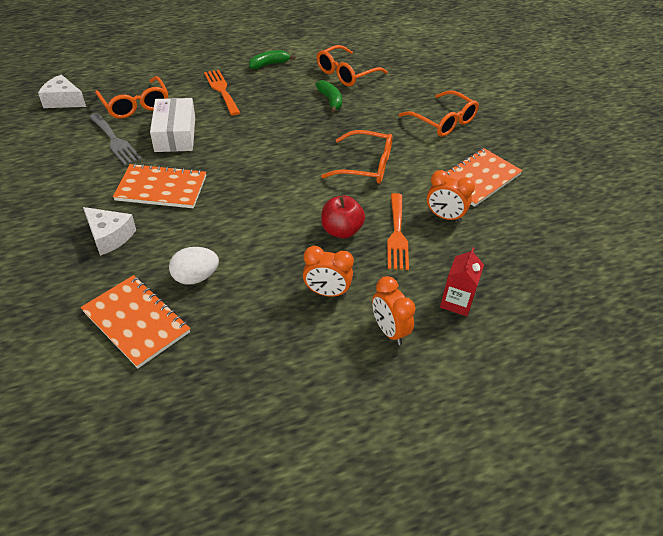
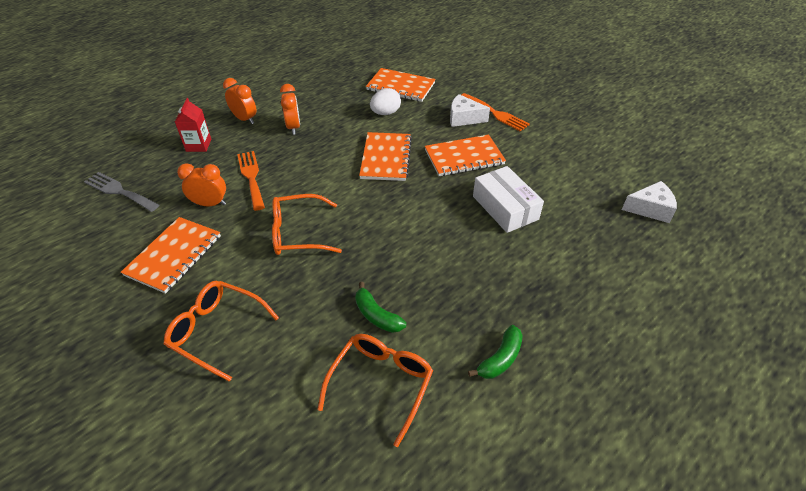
camera: 160 degrees right, 0 degrees up
(115, 141) = (548, 184): grey fork -> grey fork (119, 191)
(135, 105) = (580, 228): orange glasses -> none
(221, 90) = (517, 283): orange fork -> orange fork (495, 113)
(241, 212) = (386, 158): none -> orange notebook
(327, 292) = (293, 127): orange clock -> orange clock turned 90 degrees clockwise
(341, 231) = (299, 167): red apple -> none

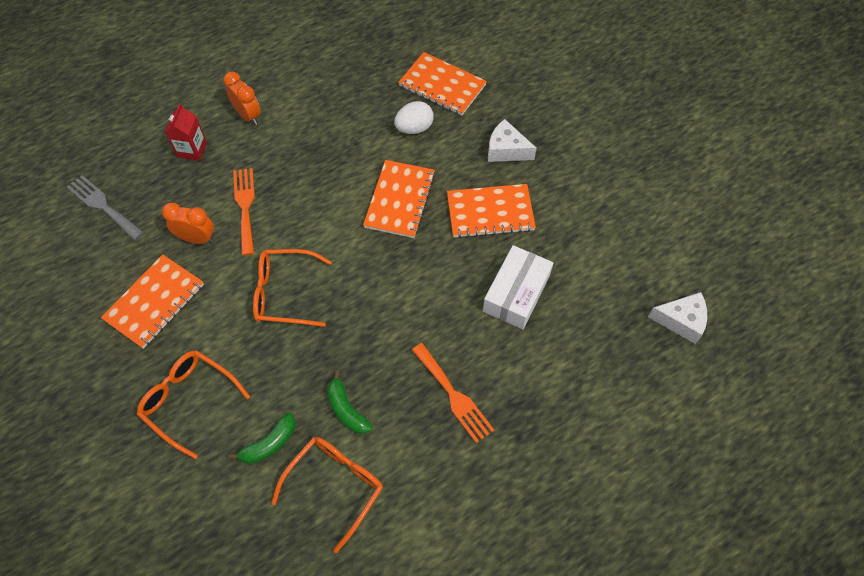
camera: 10 degrees right, 15 degrees up
(293, 127) = (302, 136): orange clock -> none
(495, 113) = (547, 147): orange fork -> orange fork (453, 395)
(500, 359) = (456, 480): green banana -> green banana (269, 444)
(505, 207) = (516, 293): white box -> white box turned 45 degrees clockwise

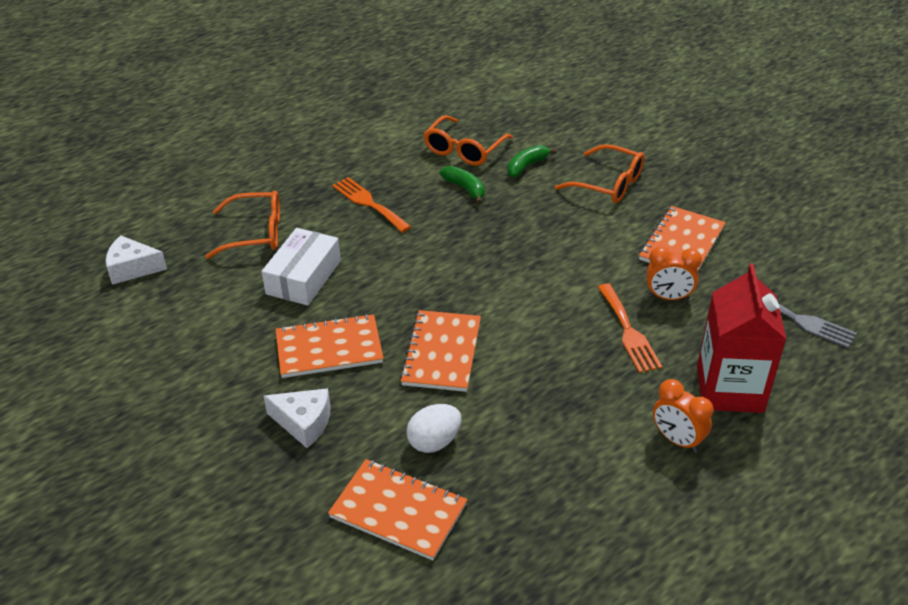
camera: 175 degrees right, 20 degrees down
(192, 149) = (729, 389): red carton -> red carton, size x1.88
(284, 293) = (551, 260): orange glasses -> orange glasses (255, 233)

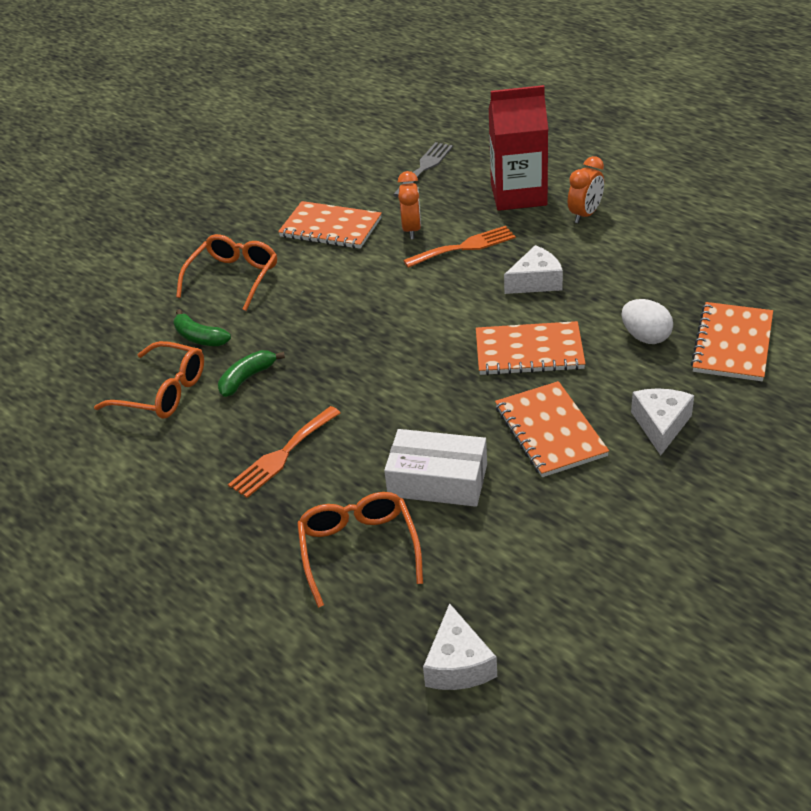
camera: 95 degrees left, 0 degrees up
(553, 375) = (536, 281): none -> white cheese

